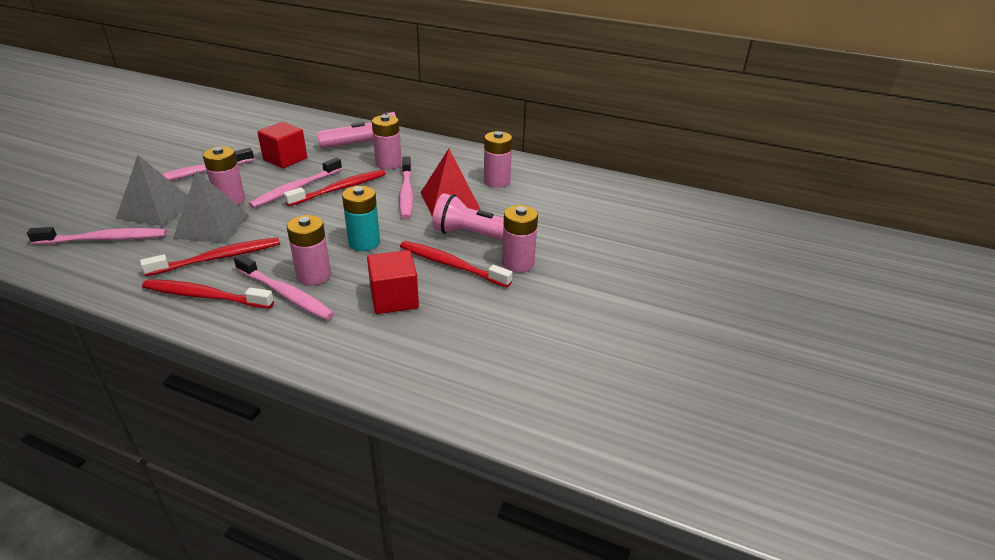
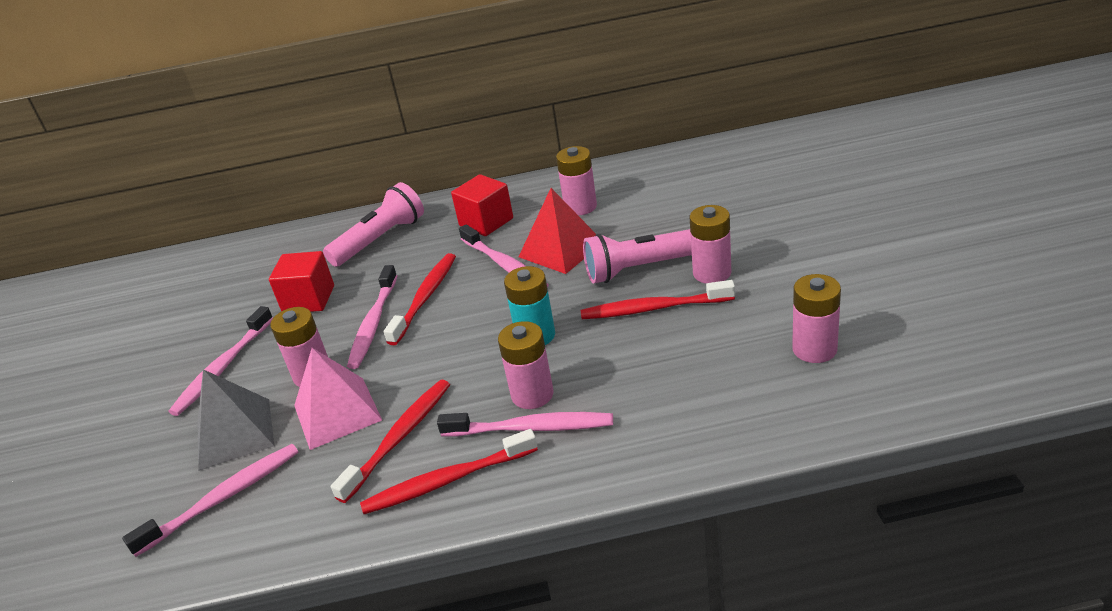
camera: 25 degrees left, 0 degrees up
(212, 226) = (337, 412): grey pyramid -> pink pyramid
(388, 163) = (439, 245): pink battery -> pink battery (814, 349)
(394, 299) = (646, 369): red cube -> red cube (486, 222)

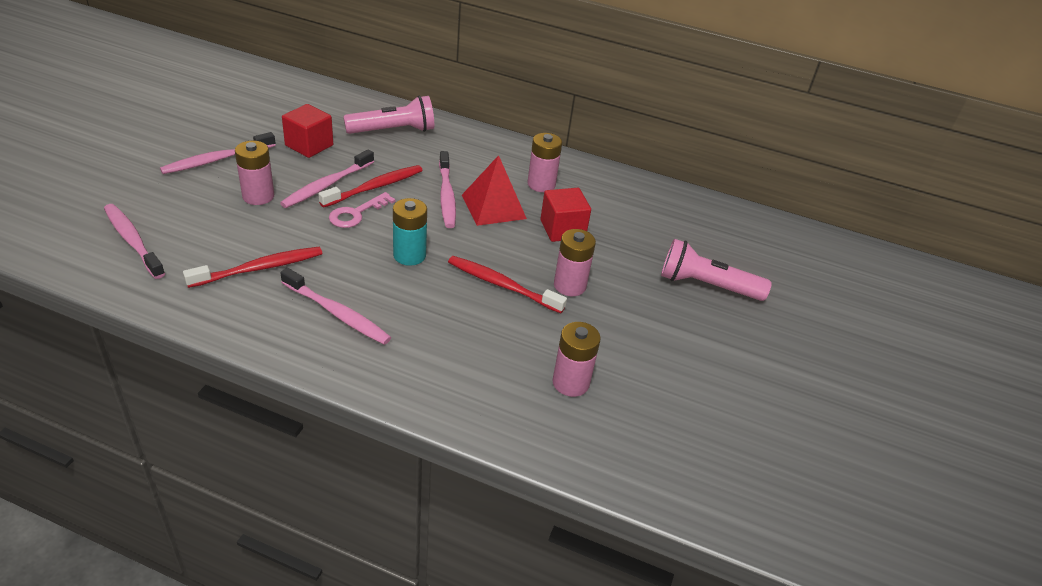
camera: 20 degrees right, 5 degrees up
(223, 498) = (133, 241): pink toothbrush -> pink toothbrush turned 120 degrees counterclockwise
(234, 433) = (179, 205): grey pyramid -> none
(337, 412) = (245, 229): pink pyramid -> none
(436, 331) = (356, 213): none -> pink key
(447, 481) = (255, 313): red toothbrush -> none
(486, 222) = (470, 158): red cube -> red cube (562, 229)
(532, 394) = (363, 292): pink battery -> none
(642, 268) = (528, 253): pink flashlight -> pink flashlight (707, 285)

